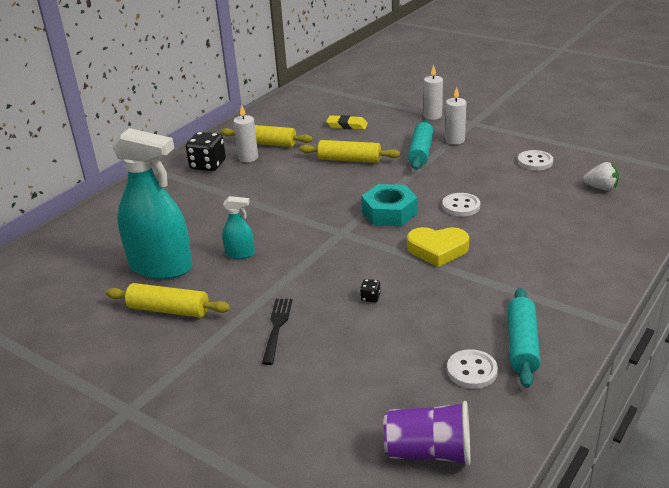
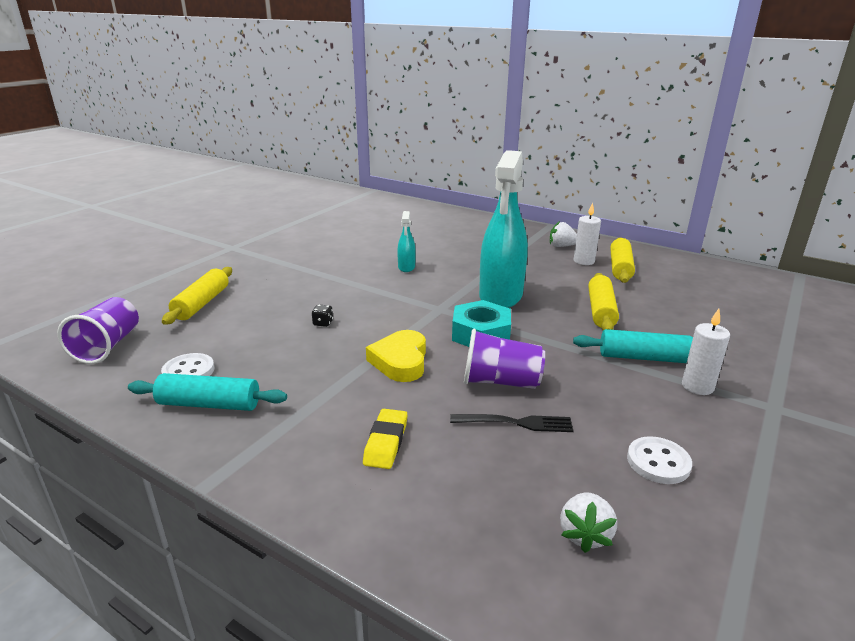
camera: 85 degrees right, 5 degrees down
(161, 267) = (392, 242): turquoise spray bottle -> turquoise spray bottle (501, 296)
(168, 310) = (334, 249): yellow rolling pin -> yellow rolling pin (202, 303)
(208, 165) = (561, 246): black dice -> white strawberry
(277, 327) = (296, 285): black fork -> black fork (516, 423)
(347, 125) = (694, 308): yellow eraser -> yellow eraser (386, 442)
(432, 116) = (772, 371): white candle -> none
(461, 206) = (500, 381): white button -> purple cup

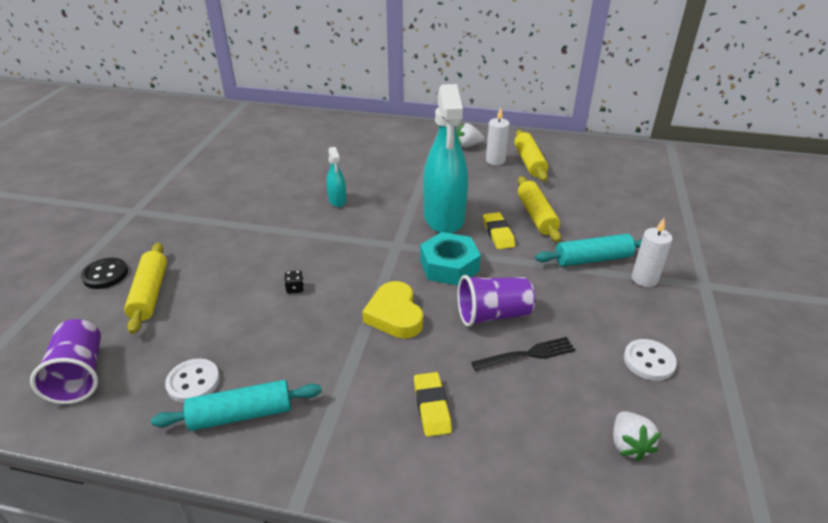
camera: 20 degrees left, 10 degrees up
(178, 284) = (105, 275): none -> black button
(549, 318) = (498, 234): none -> yellow eraser

